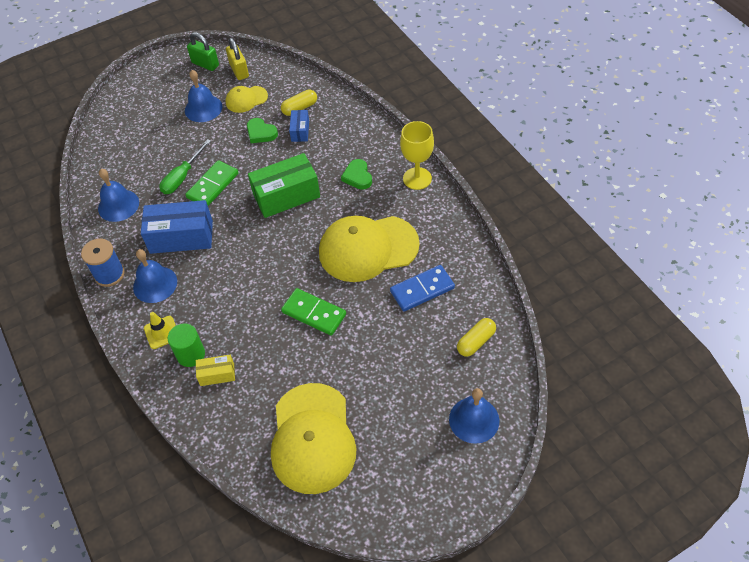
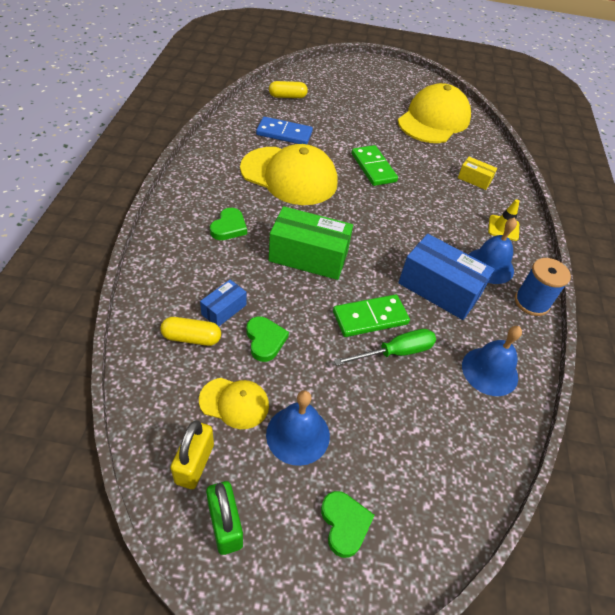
camera: 150 degrees left, 5 degrees down
(154, 94) = (344, 524): none -> green heart
(191, 354) = (487, 201): green cylinder -> none
(417, 178) = (186, 192): yellow goblet -> none
(474, 420) = (333, 77): blue bell -> none

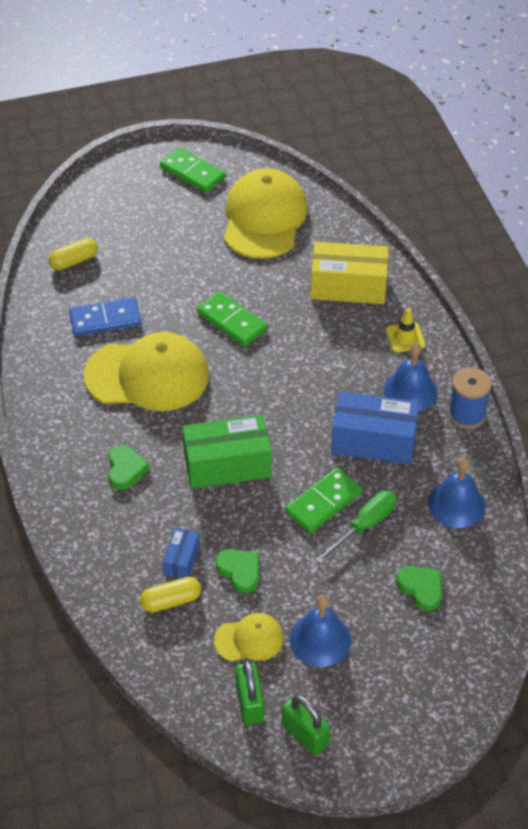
camera: 20 degrees left, 0 degrees up
(194, 463) = (249, 703): yellow padlock -> green padlock
(344, 524) = (397, 689): green heart -> green heart (421, 588)
(399, 81) = (192, 172): none -> green domino
(474, 179) = (348, 286): yellow box -> yellow box, size x1.97

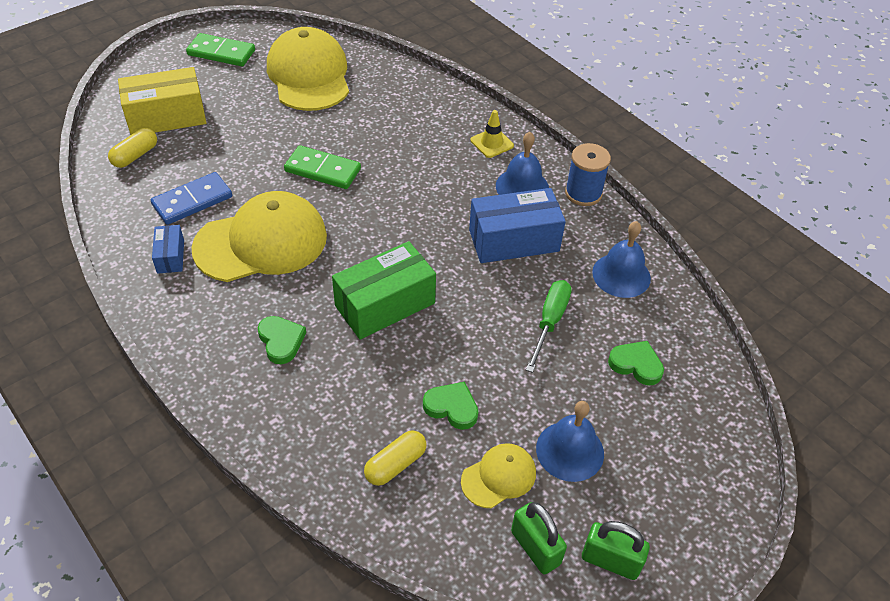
camera: 25 degrees left, 0 degrees up
(181, 560) = (385, 416): blue box -> blue box (170, 256)
(323, 502) = (499, 312): green domino -> none
(348, 286) = (417, 113): yellow box -> yellow box (167, 117)

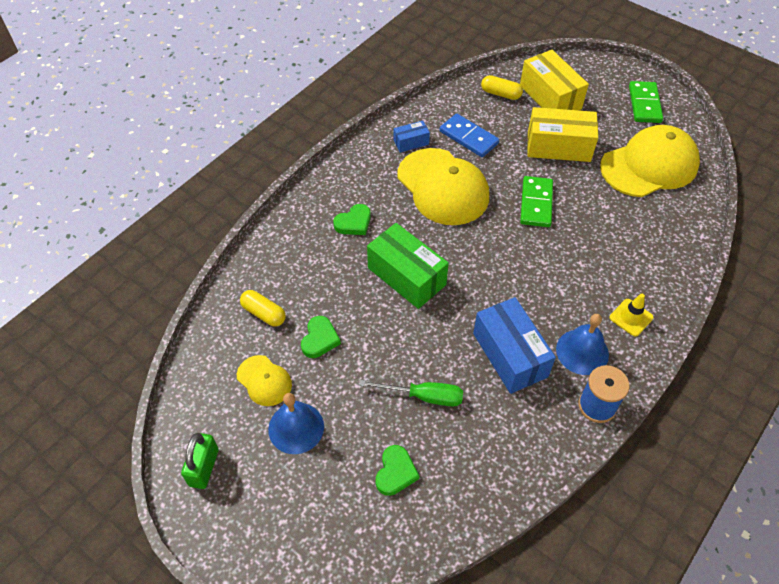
camera: 80 degrees right, 5 degrees up
(248, 131) = (558, 147): none -> yellow box
(535, 547) = (209, 414): green padlock -> none
(621, 275) = (499, 451): blue bell -> none

